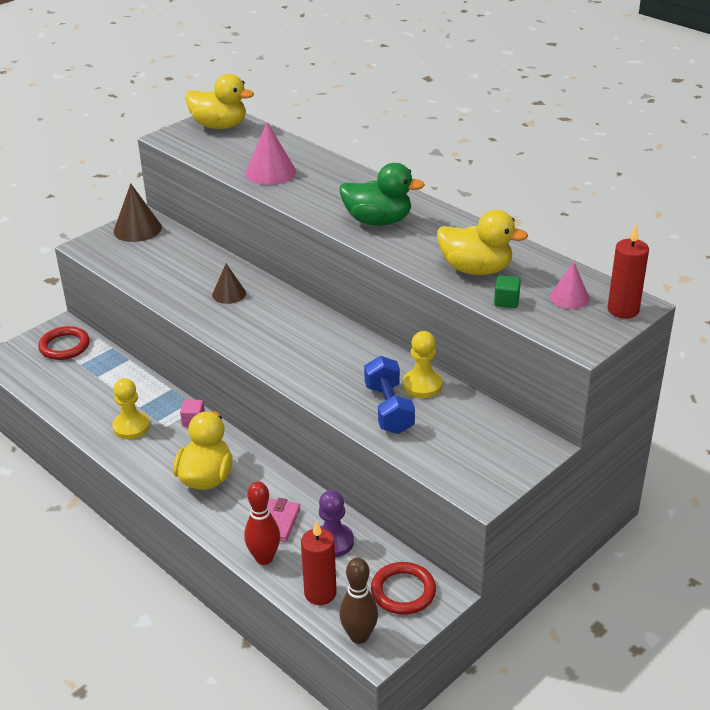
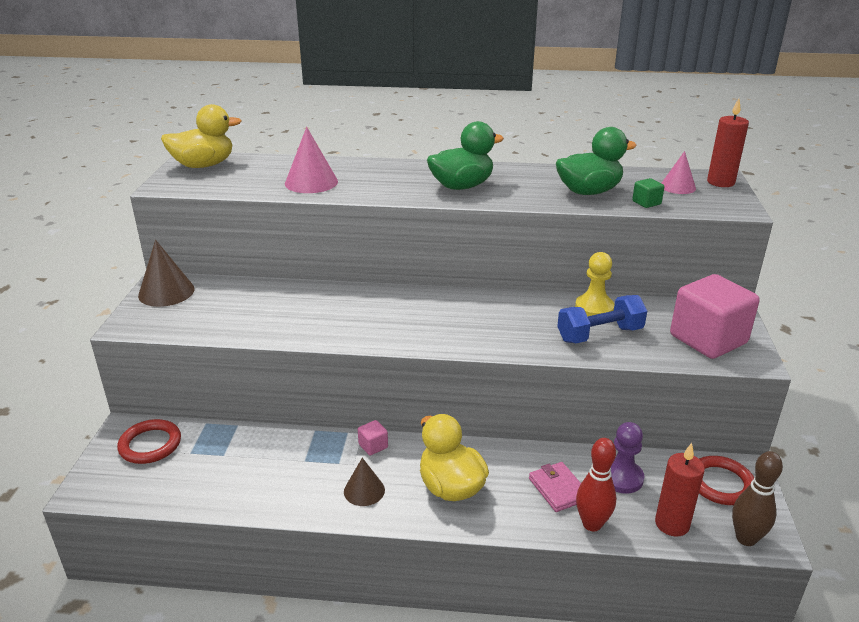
camera: 40 degrees left, 5 degrees down
(131, 427) = (320, 481): yellow pawn -> none
(229, 294) = (337, 308): brown cone -> brown cone (364, 490)
(388, 409) = (600, 335): blue dumbbell -> blue dumbbell turned 60 degrees counterclockwise
(472, 458) = (708, 339): none -> pink cube
(476, 269) = (589, 192): yellow duck -> green duck

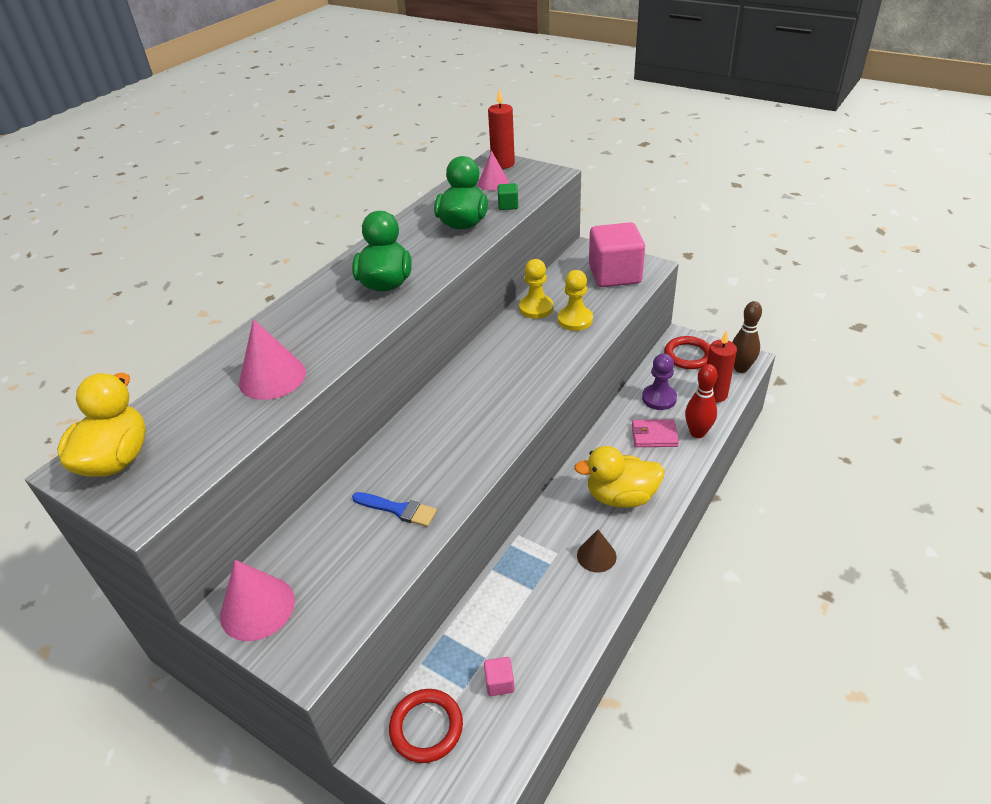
camera: 60 degrees left, 10 degrees up
(166, 292) = (257, 607): brown cone -> pink cone
(281, 316) = (398, 509): none -> blue brush
(373, 446) = (541, 531): pink cube -> pink cube (499, 683)
(600, 335) = (575, 320): blue dumbbell -> yellow pawn

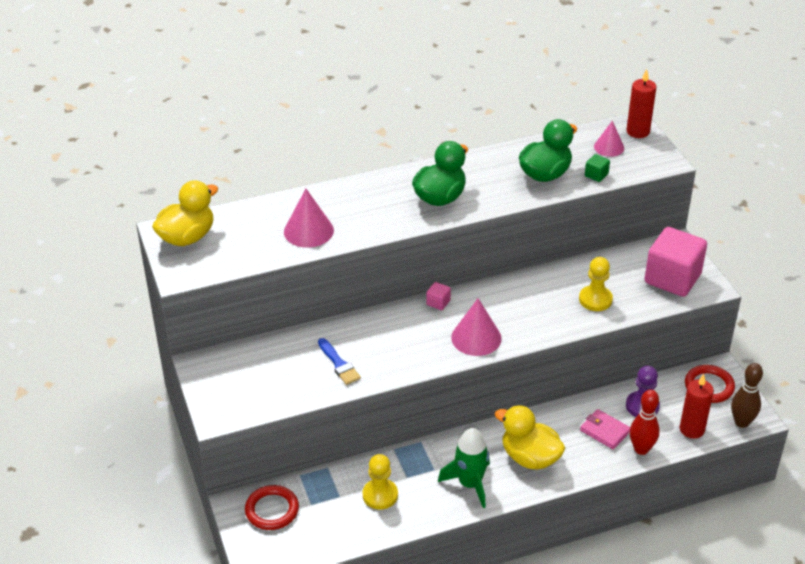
camera: 35 degrees right, 0 degrees up
(257, 607) = (215, 373): pink cone -> pink cone (476, 338)
(499, 683) = (334, 515): pink cube -> pink cube (438, 303)
(536, 308) = (576, 273): yellow pawn -> yellow pawn (380, 495)
(596, 556) = (470, 484): brown cone -> green rocket

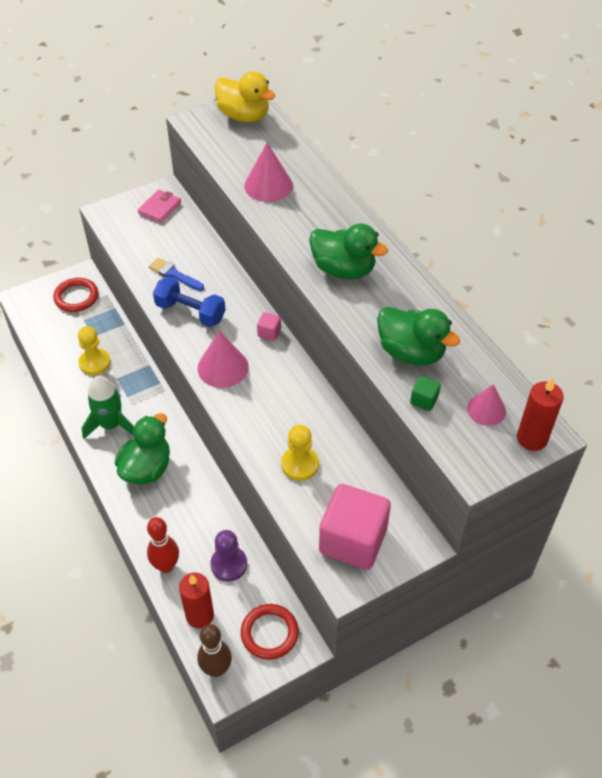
camera: 80 degrees right, 10 degrees up
(339, 364) = (174, 274): blue brush -> blue brush turned 75 degrees clockwise
(398, 355) = (190, 312): none -> blue dumbbell
(530, 457) = (146, 468): yellow duck -> green duck
(604, 431) = (188, 531): pink wallet -> pink wallet (160, 208)

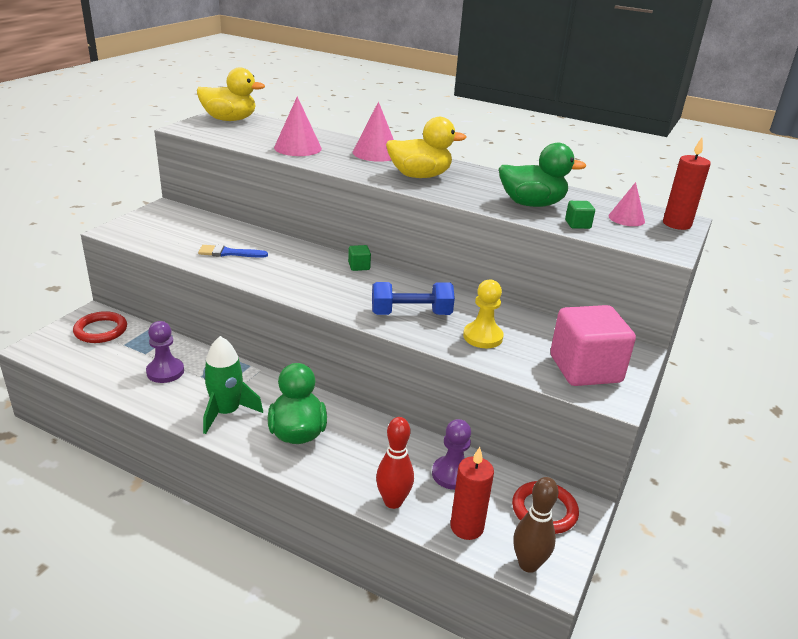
camera: 35 degrees left, 20 degrees down
(95, 363) = (165, 372): yellow pawn -> purple pawn
(160, 208) = (170, 218): pink wallet -> none
(190, 312) = (271, 272): blue dumbbell -> blue dumbbell (411, 314)
(223, 367) = (341, 297): pink cone -> pink cone (376, 153)
(269, 333) = (359, 266): pink cube -> green cube
(343, 269) = (420, 176): green duck -> yellow duck

